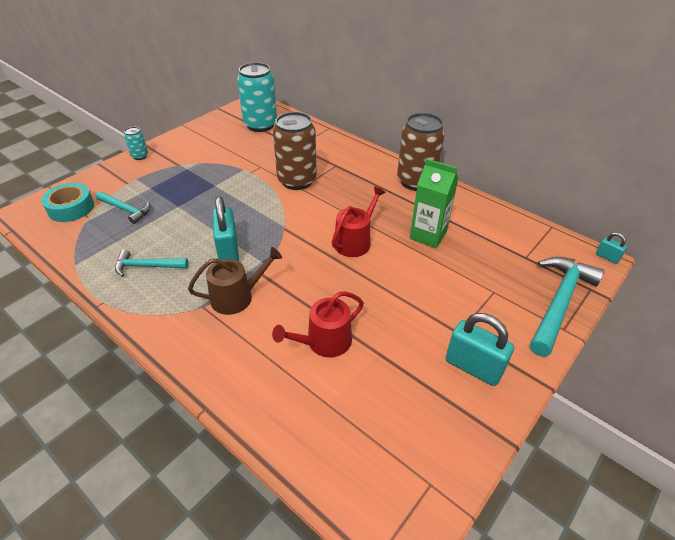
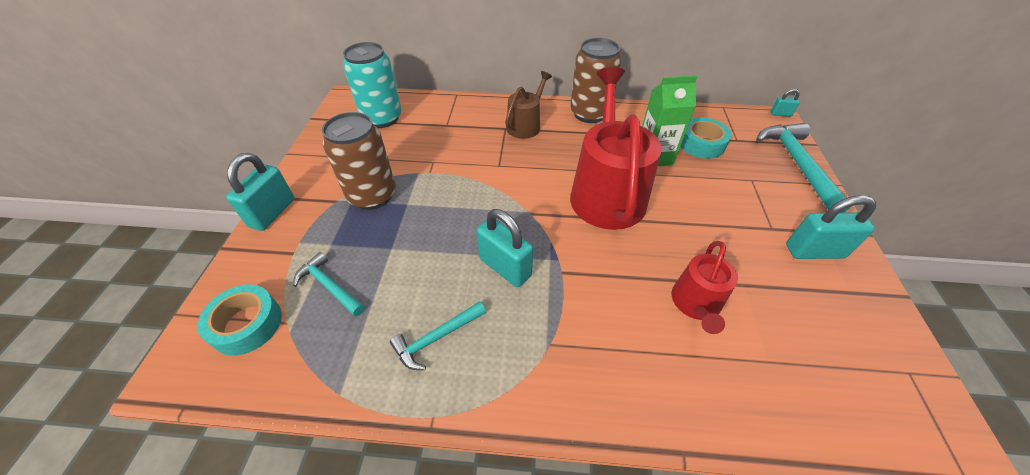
camera: 35 degrees left, 5 degrees up
(126, 209) = (329, 286): turquoise hammer -> turquoise hammer turned 135 degrees counterclockwise
(140, 156) = (272, 213): turquoise can -> turquoise padlock
(237, 297) = (571, 311): brown watering can -> brown watering can (525, 125)
(297, 181) = (487, 159): brown can -> brown can (372, 195)
(355, 241) = (606, 192): red watering can -> red watering can, size x1.88
(485, 245) = (701, 144): none -> turquoise tape

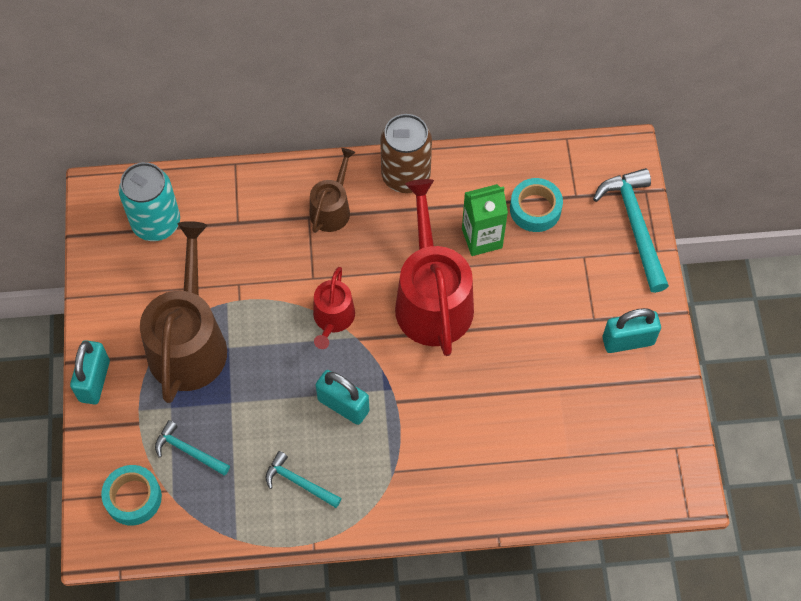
camera: 10 degrees left, 15 degrees up
(372, 195) = (189, 342): brown can -> brown watering can
(436, 338) = (299, 482): turquoise hammer -> turquoise hammer turned 75 degrees clockwise
(696, 304) = (515, 415): red watering can -> red watering can (333, 319)
(780, 114) = (632, 142): turquoise padlock -> none

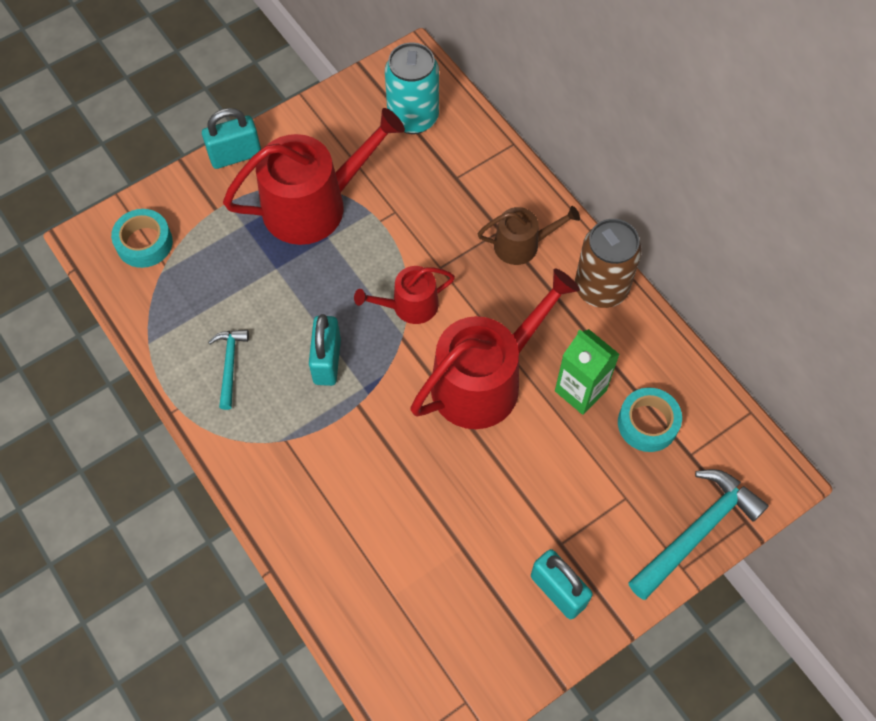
camera: 60 degrees right, 0 degrees up
(188, 451) = (211, 261): turquoise hammer -> none
(189, 342) = (314, 205): brown watering can -> red watering can

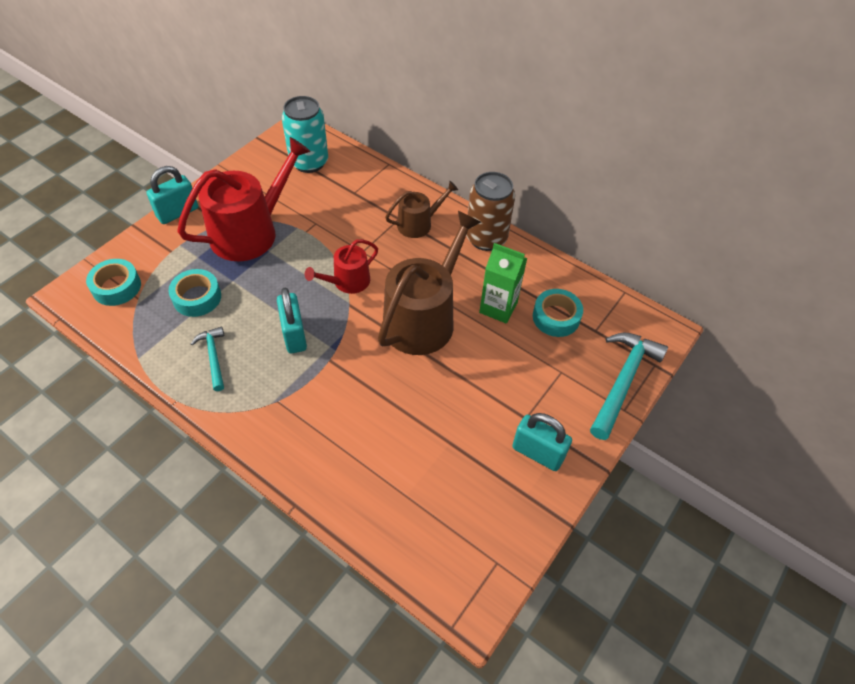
camera: 20 degrees left, 10 degrees down
(230, 281) = (197, 297): none -> turquoise tape
(484, 380) = (423, 318): red watering can -> brown watering can

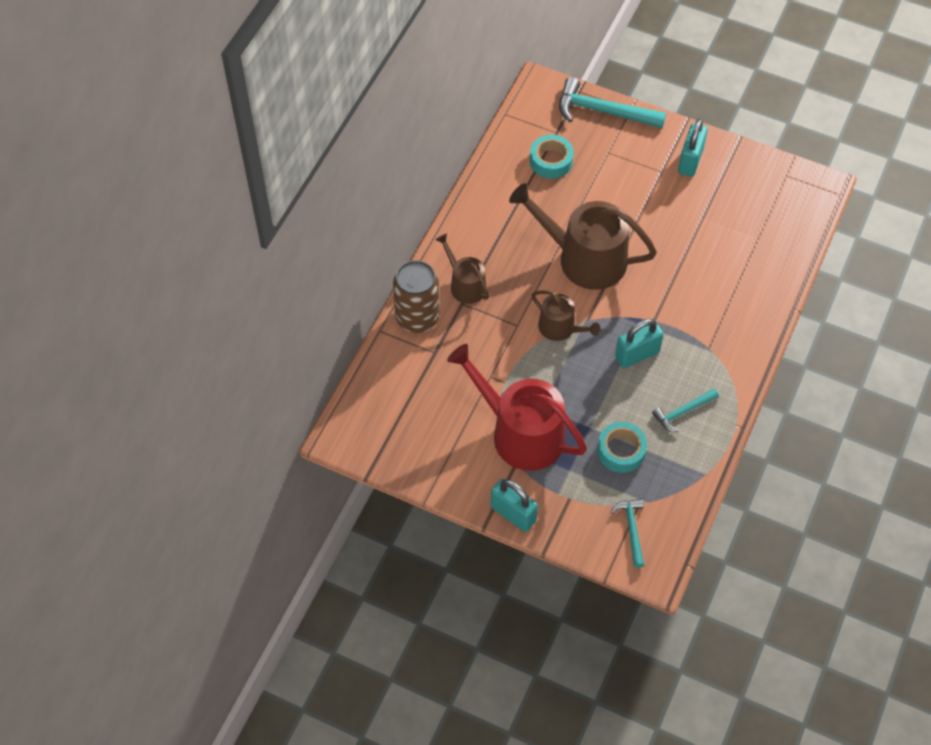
camera: 100 degrees left, 5 degrees up
(116, 287) = (632, 529): turquoise tape -> turquoise hammer
(309, 162) = (397, 408): turquoise can -> none
(347, 282) = (560, 328): red watering can -> brown watering can
(486, 238) = (469, 225): brown can -> brown can (417, 318)
(498, 307) = (553, 204): green carton -> none

